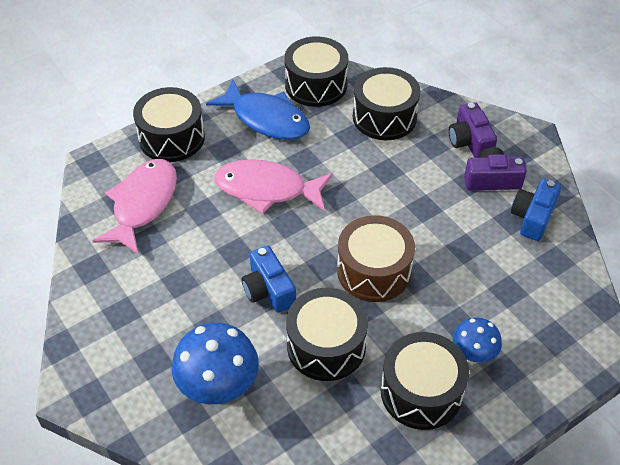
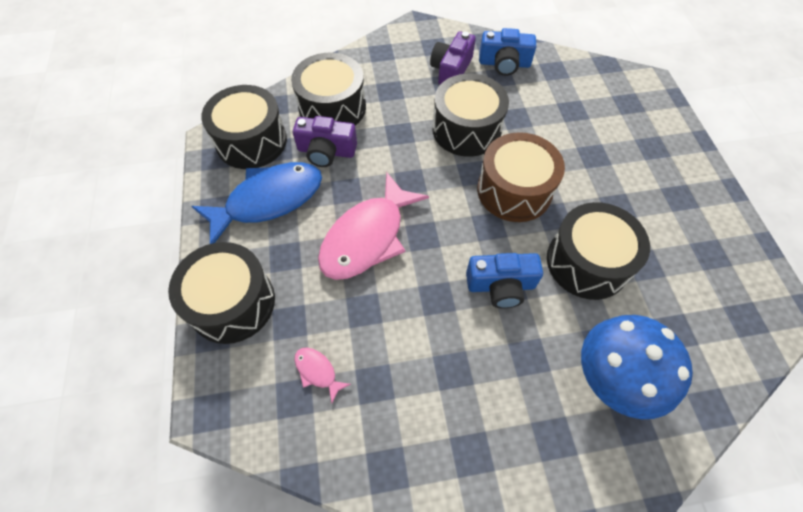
camera: 65 degrees left, 10 degrees up
(143, 204) = (317, 371): pink fish -> pink fish, size x0.42
(421, 392) = (658, 210): black drum -> black drum (466, 129)
(470, 141) = (400, 65): purple camera -> purple camera (326, 151)
(473, 355) = (630, 160): blue mushroom -> none
(533, 217) = (504, 63): blue camera -> blue camera turned 45 degrees counterclockwise

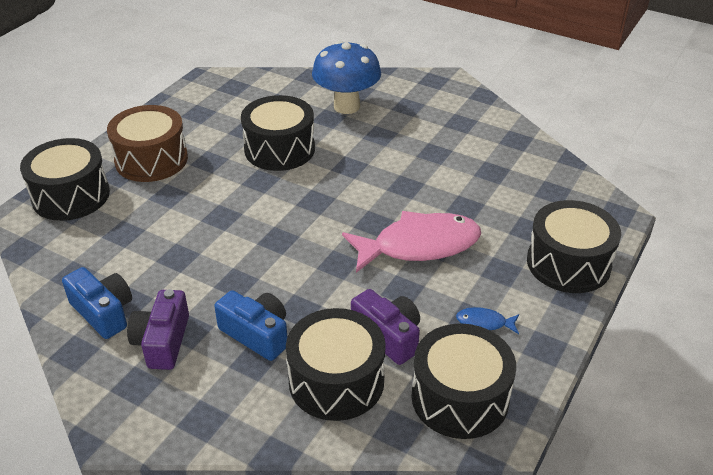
camera: 140 degrees left, 20 degrees down
(268, 200) = (484, 323): blue fish -> blue fish, size x0.42
(317, 371) = (527, 195): pink fish -> none
(451, 70) = (162, 341): purple camera -> purple camera turned 120 degrees clockwise
(466, 129) = (234, 274): black drum -> black drum (71, 196)
(501, 286) = (353, 169): blue camera -> blue camera (257, 334)
(514, 190) = (265, 209): brown drum -> brown drum (151, 160)

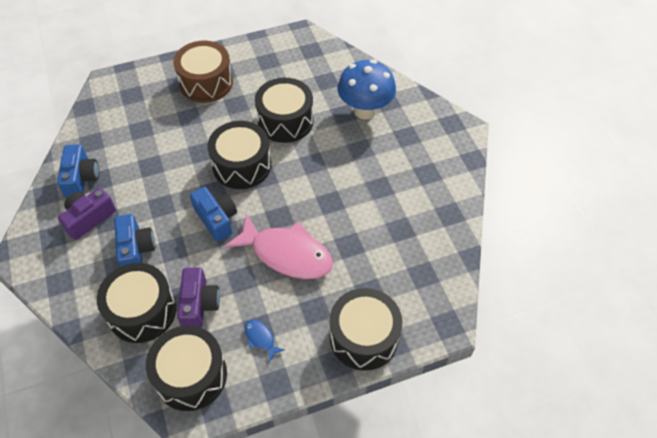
camera: 40 degrees right, 15 degrees up
(71, 196) = (140, 83): black drum -> black drum (242, 165)
(312, 259) = (216, 219): none -> blue camera

